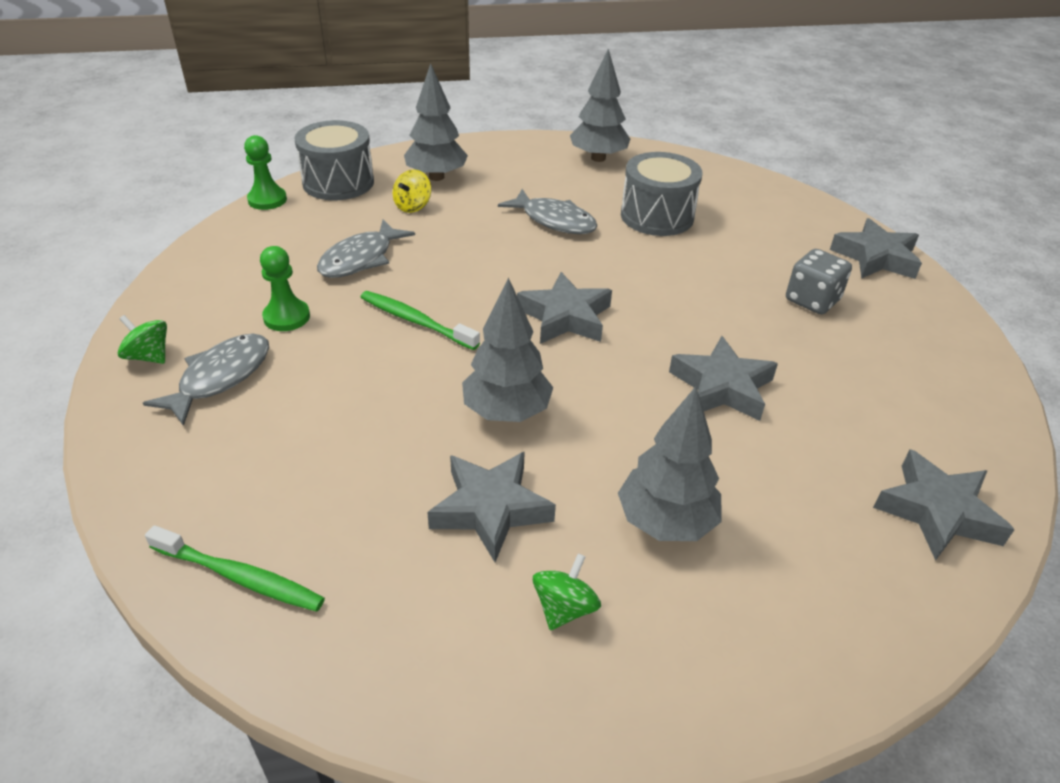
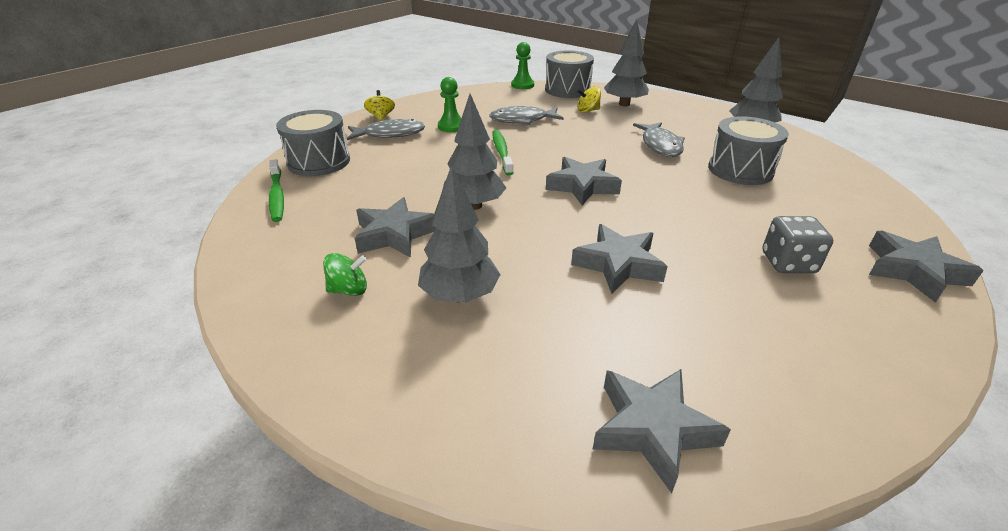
camera: 50 degrees right, 5 degrees down
(149, 356) = (381, 117): green spinning top -> yellow spinning top
(196, 486) = (319, 162): none -> grey drum

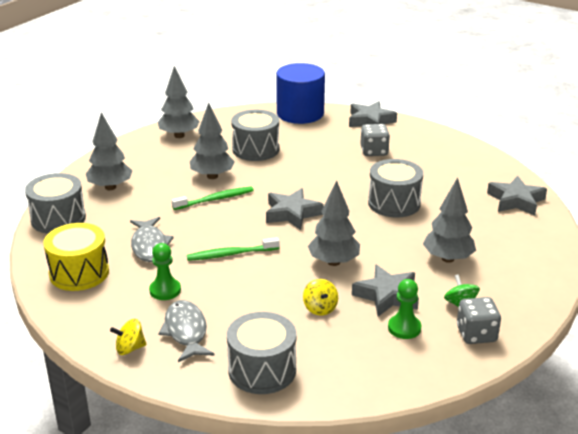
camera: 95 degrees left, 5 degrees down
(277, 196) = (341, 380): green toothbrush -> green toothbrush (215, 199)
(282, 293) = (476, 334): none -> grey dice
(486, 99) = (79, 273): none -> yellow drum
(522, 85) = (33, 249): green pawn -> green pawn (404, 328)
(587, 111) = (126, 208): yellow spinning top -> yellow spinning top (320, 308)
(618, 264) = (394, 203): grey star -> grey drum
(660, 145) = (212, 176): grey fish -> grey tree
(882, 205) = (300, 113): none -> blue cylinder

